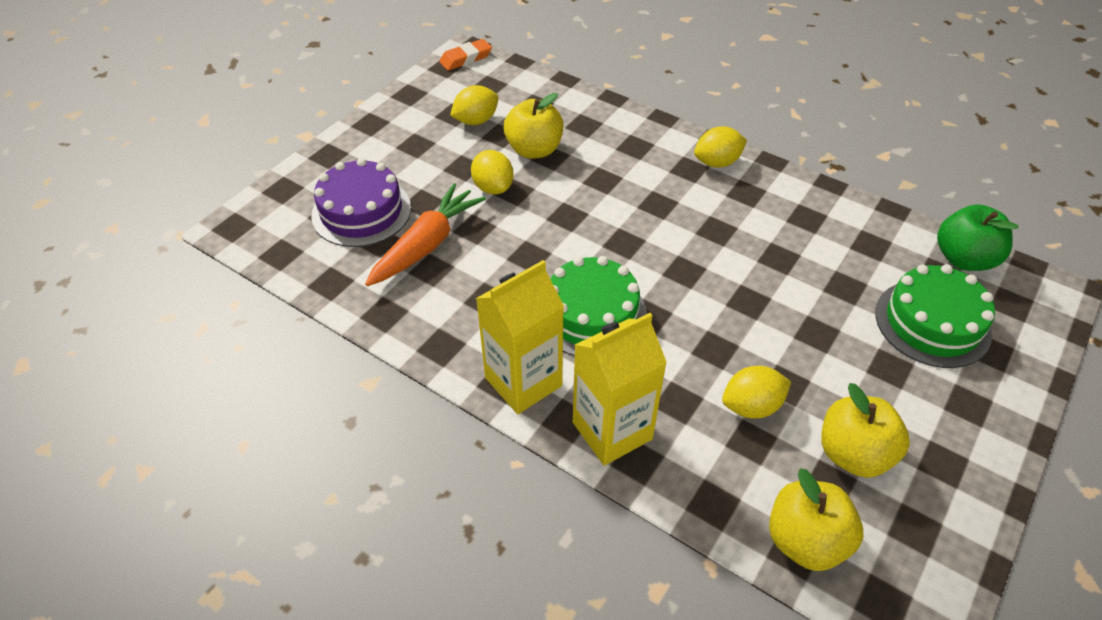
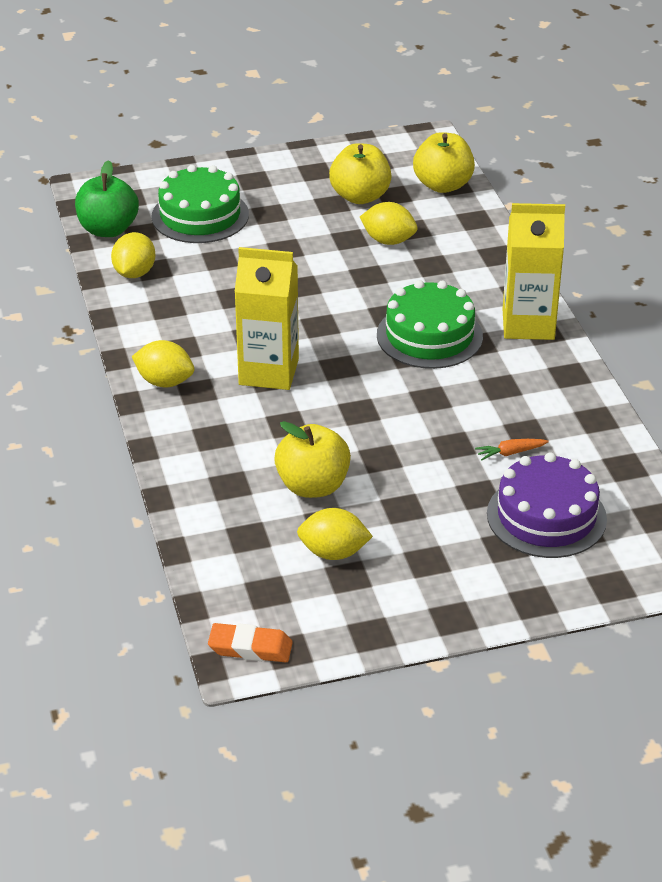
camera: 140 degrees left, 10 degrees down
(427, 244) = (510, 453): orange carrot -> orange carrot, size x0.42
(493, 187) = (396, 471): yellow lemon -> yellow lemon (134, 273)
(612, 431) = (496, 273): yellow carton -> yellow carton (268, 372)

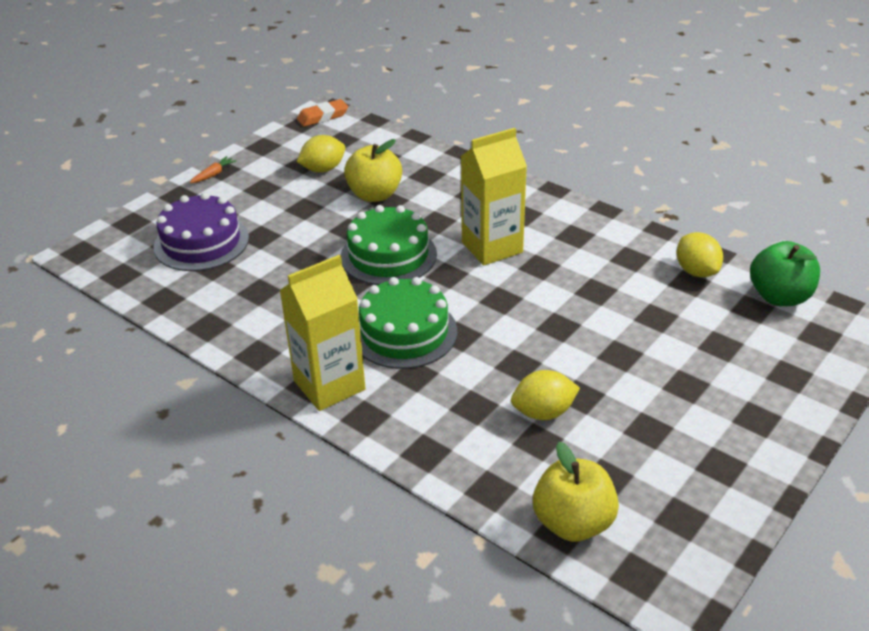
camera: 145 degrees right, 0 degrees up
(164, 382) = (551, 209): yellow lemon -> none
(200, 215) = (736, 349): green cake -> green cake (388, 255)
(360, 196) = (634, 455): yellow apple -> none
(510, 453) = (258, 271): orange carrot -> orange carrot (214, 174)

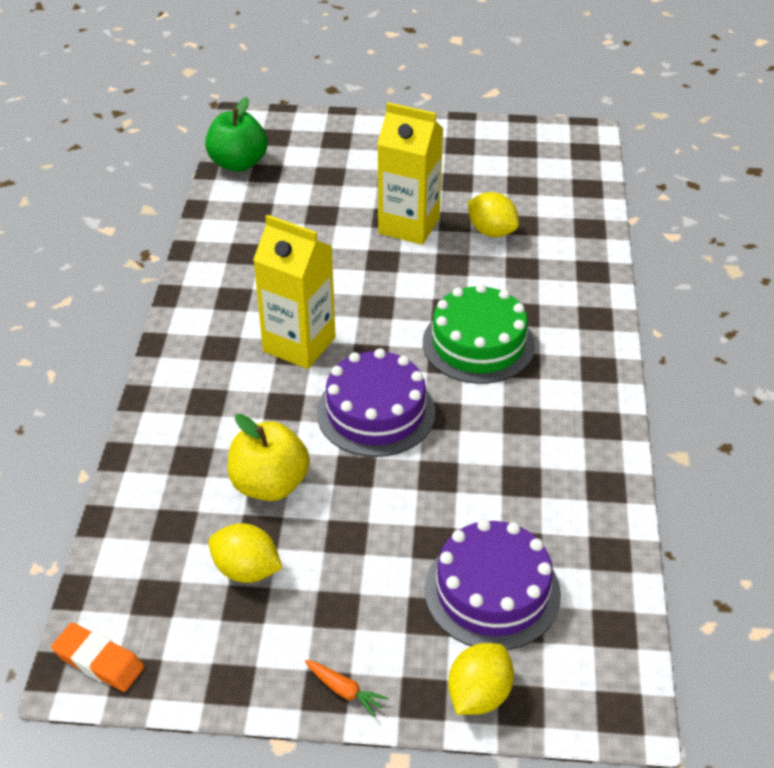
camera: 125 degrees left, 5 degrees up
(214, 174) = (345, 691): orange carrot -> orange carrot turned 150 degrees counterclockwise
(329, 385) = (586, 356): yellow carton -> yellow carton (409, 225)
(388, 255) = (376, 412): green cake -> purple cake
(573, 523) = (576, 185): yellow apple -> none
(696, 271) = (236, 211): yellow lemon -> yellow lemon (479, 695)

